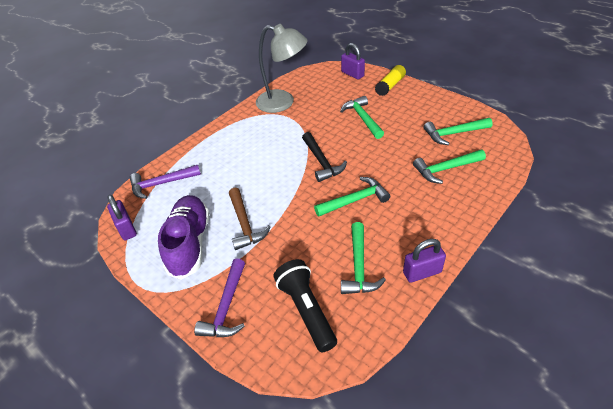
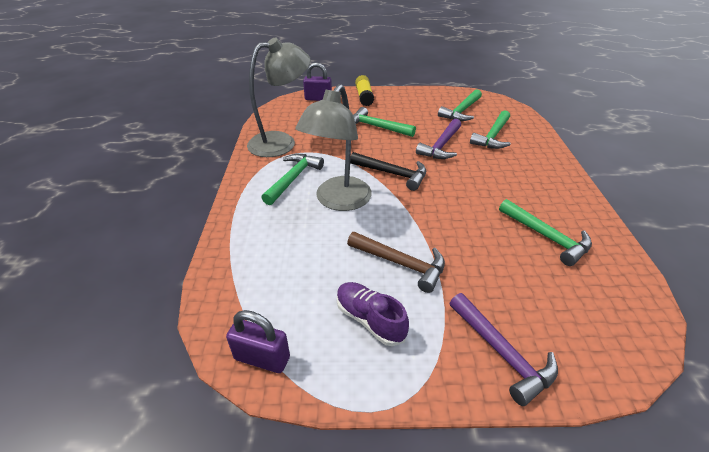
camera: 45 degrees left, 5 degrees down
(161, 184) = (242, 280): purple hammer -> purple hammer (441, 146)
(189, 243) = (370, 320): purple shoe -> purple shoe, size x0.61
(263, 164) = (338, 201): none -> grey lamp
(306, 310) = (567, 300): black flashlight -> none
(355, 200) = (465, 189): green hammer -> green hammer (293, 178)
(422, 272) = (590, 213): purple padlock -> none

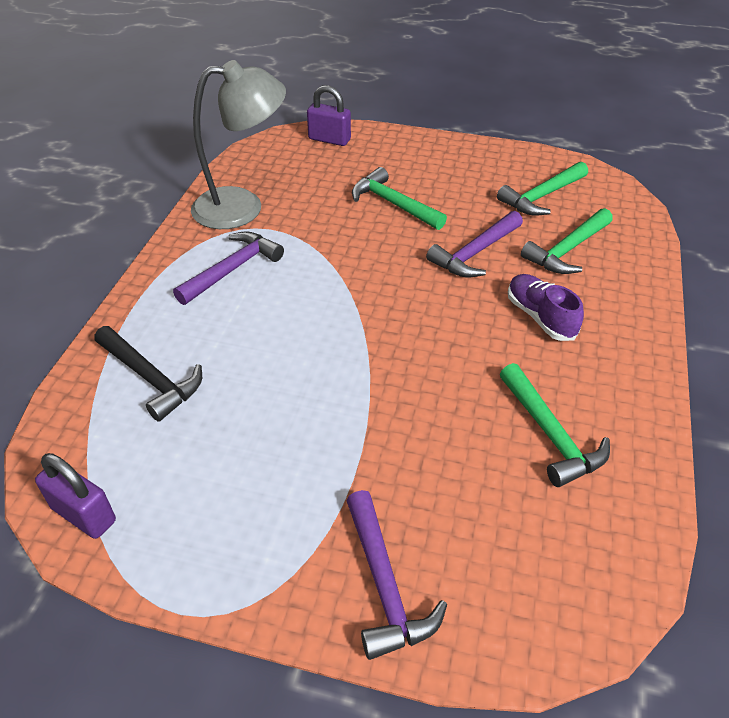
camera: 15 degrees right, 5 degrees up
(293, 178) = (232, 269): green hammer -> purple hammer
(338, 201) = (278, 317): grey lamp -> none
(364, 96) = (401, 146): yellow glue stick -> none
(370, 320) = (236, 497): purple shoe -> purple shoe (540, 317)
(392, 174) = (376, 287): black hammer -> black hammer (151, 378)
(401, 264) = (317, 429): brown hammer -> none

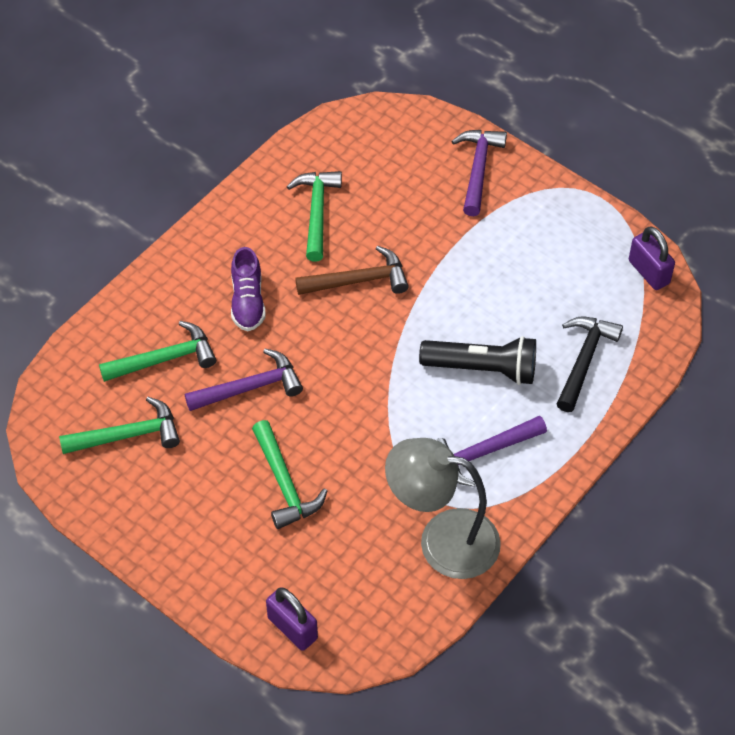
camera: 155 degrees left, 10 degrees up
(151, 378) = (584, 360): black hammer -> black hammer turned 45 degrees clockwise
(262, 335) = (483, 368): none -> black flashlight
(445, 375) = (359, 280): none -> brown hammer

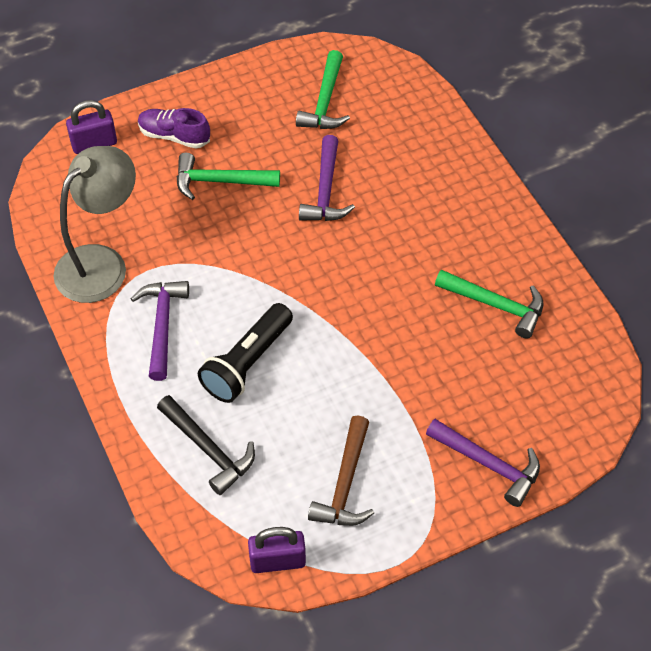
camera: 115 degrees right, 0 degrees up
(165, 359) = (386, 145): green hammer -> none
(247, 301) = (417, 219): purple shoe -> purple shoe (174, 136)
(359, 280) = (398, 308): brown hammer -> brown hammer (345, 484)

